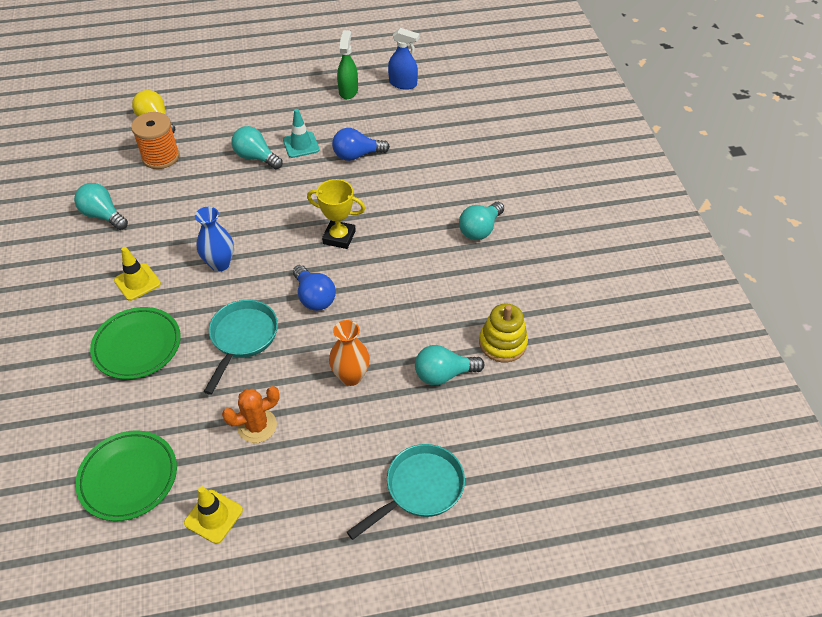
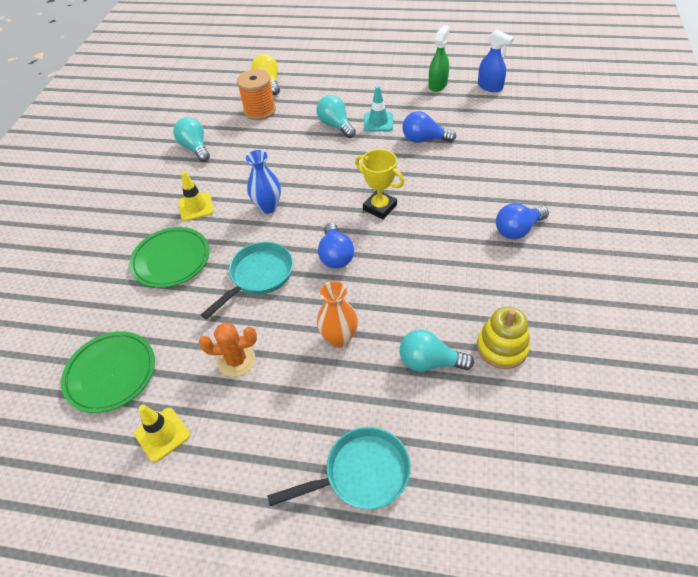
camera: 25 degrees right, 0 degrees up
(480, 229) = (517, 230): turquoise light bulb -> blue light bulb

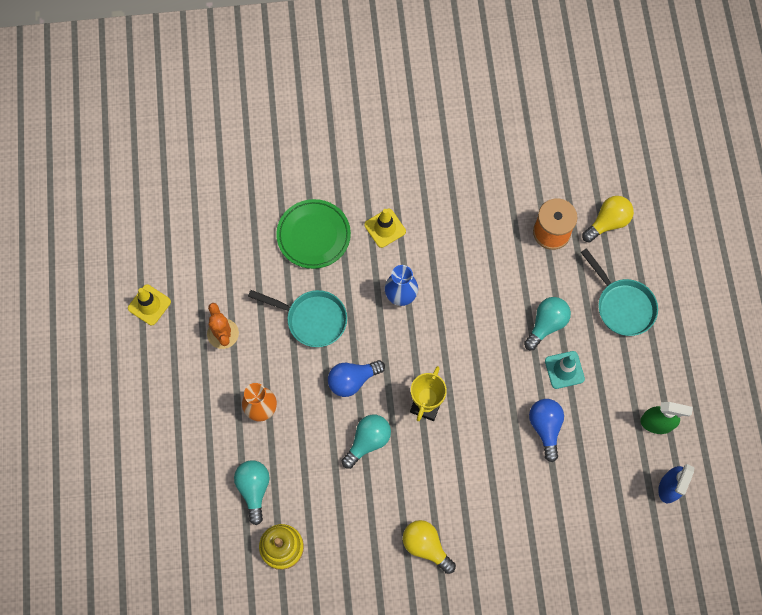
camera: 70 degrees right, 20 degrees up
(111, 374) = (190, 242): green plate -> none
(195, 148) = (471, 189): turquoise light bulb -> turquoise light bulb (368, 441)
(361, 474) = (148, 458): turquoise pan -> turquoise pan (622, 305)
(517, 230) = (426, 546): blue light bulb -> yellow light bulb

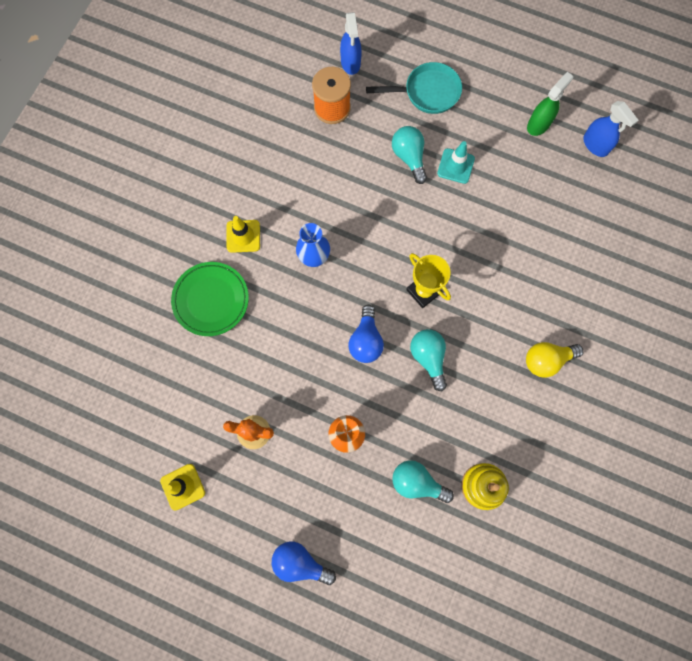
camera: 60 degrees left, 5 degrees up
(312, 319) = (289, 344): turquoise pan -> none
(545, 428) = (496, 208): blue light bulb -> blue light bulb (300, 562)
(607, 222) = (350, 62): yellow light bulb -> blue spray bottle

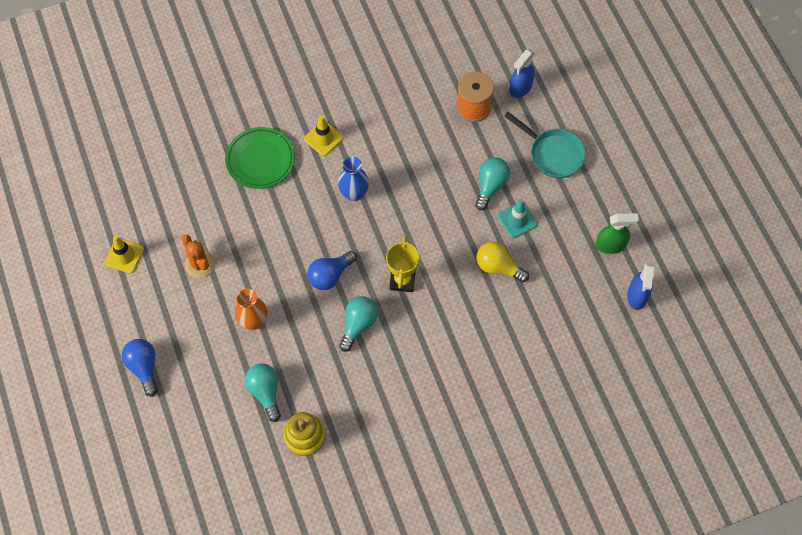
camera: 45 degrees right, 10 degrees down
(546, 360) = (436, 401): yellow light bulb -> yellow light bulb (498, 267)

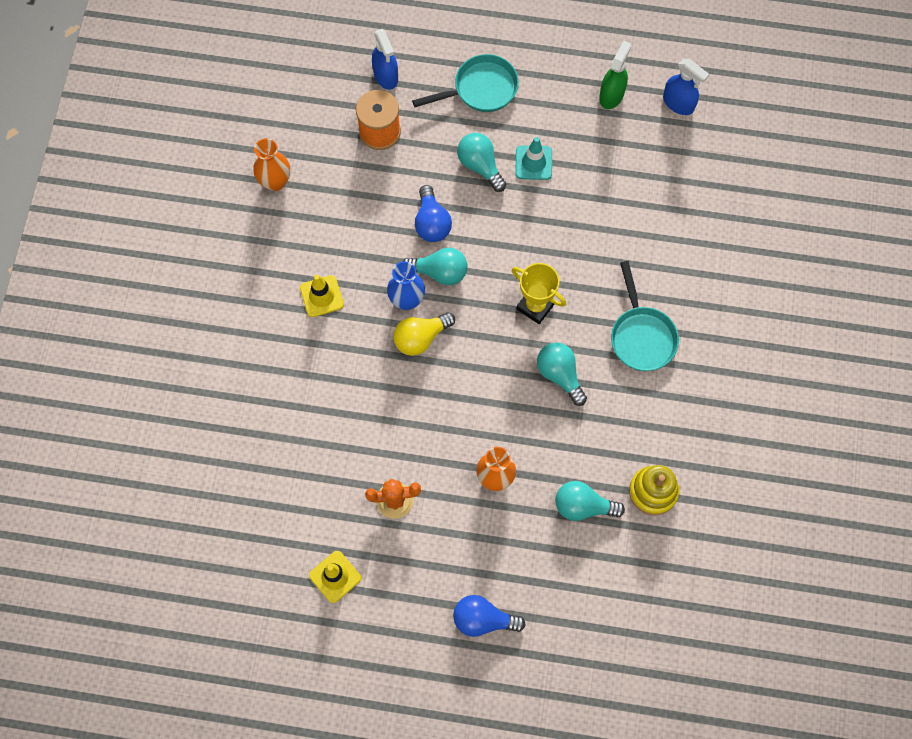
camera: 60 degrees left, 5 degrees up
(260, 160) = (306, 374): green plate -> none
(330, 275) = (488, 374): blue light bulb -> blue light bulb (432, 223)
(389, 203) = (439, 272): none -> turquoise light bulb
(391, 64) = (275, 182): none -> orange vase
(424, 366) = (641, 336): none -> turquoise pan
(498, 267) = (574, 209): yellow light bulb -> yellow light bulb (420, 338)

